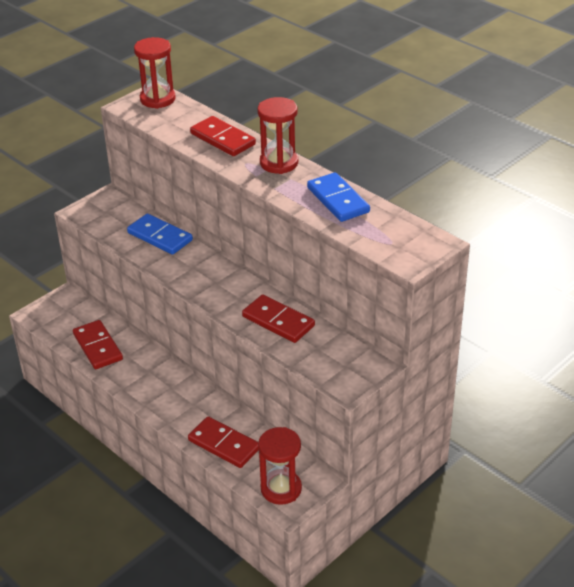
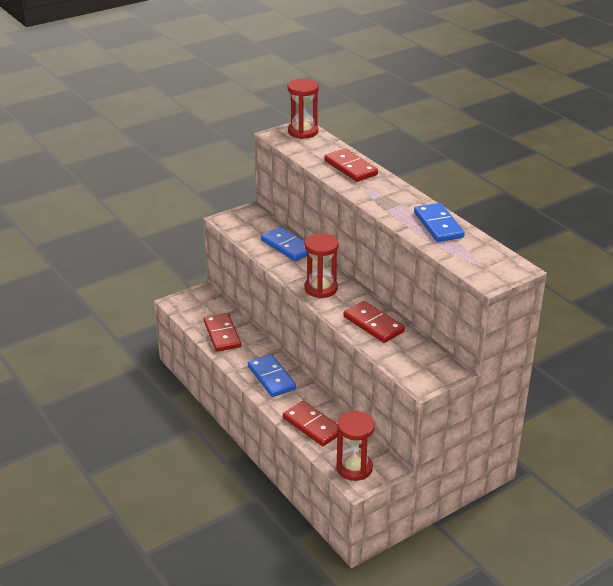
camera: 10 degrees right, 5 degrees down
(165, 392) = (271, 378): none -> blue domino
(279, 163) = (394, 191): red hourglass -> red hourglass (321, 288)

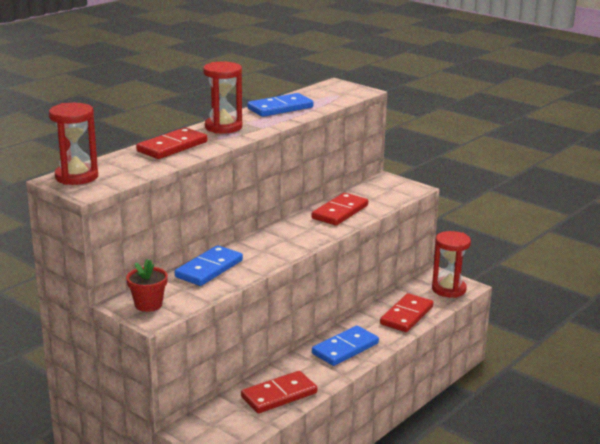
camera: 105 degrees left, 10 degrees down
(244, 219) = (148, 304): none -> red flower pot
(321, 288) = (291, 241): red hourglass -> red hourglass (223, 127)

